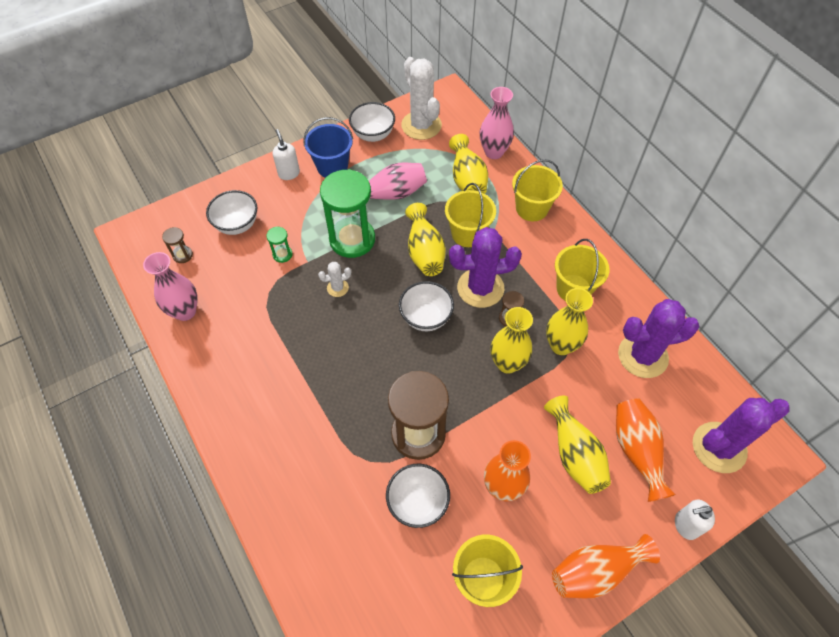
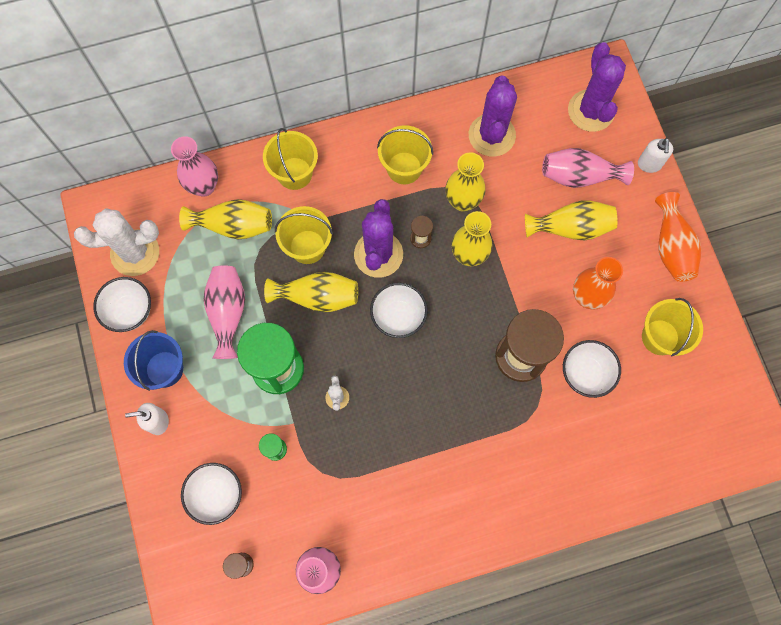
camera: 75 degrees left, 15 degrees up
(637, 451) = (579, 176): orange vase -> pink vase

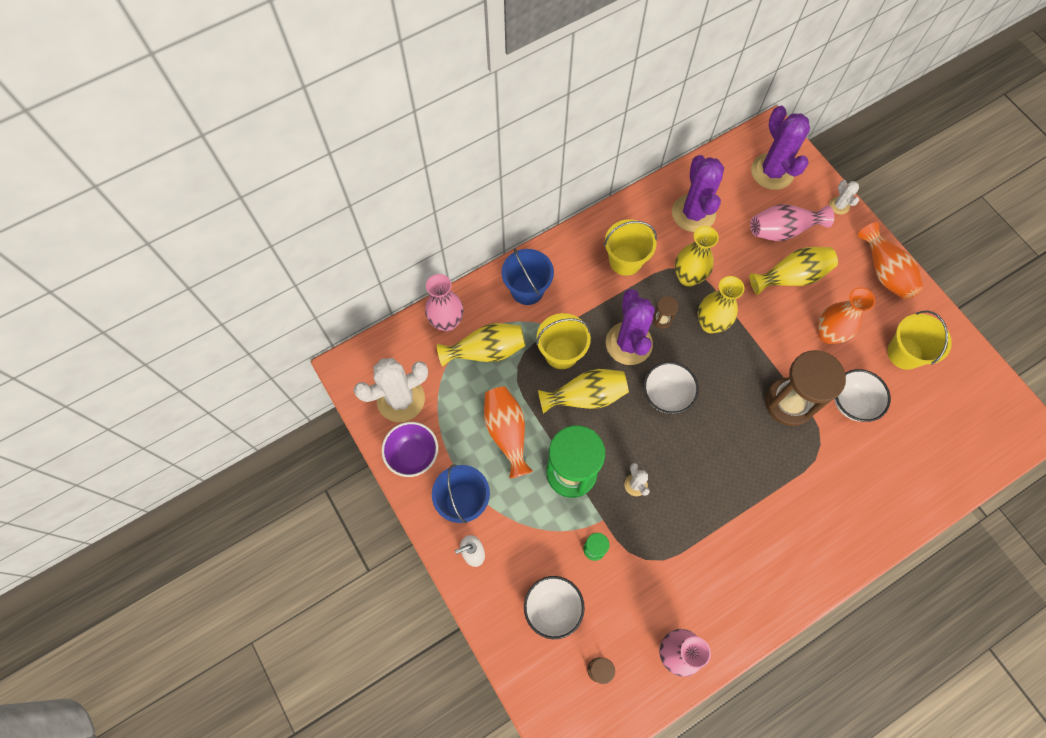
camera: 15 degrees left, 5 degrees down
(130, 311) = (413, 455): white bowl -> purple bowl
(228, 313) = (507, 432): pink vase -> orange vase
(294, 173) = (527, 289): yellow bucket -> blue bucket
(649, 164) = (839, 205): white soap dispenser -> white cactus

